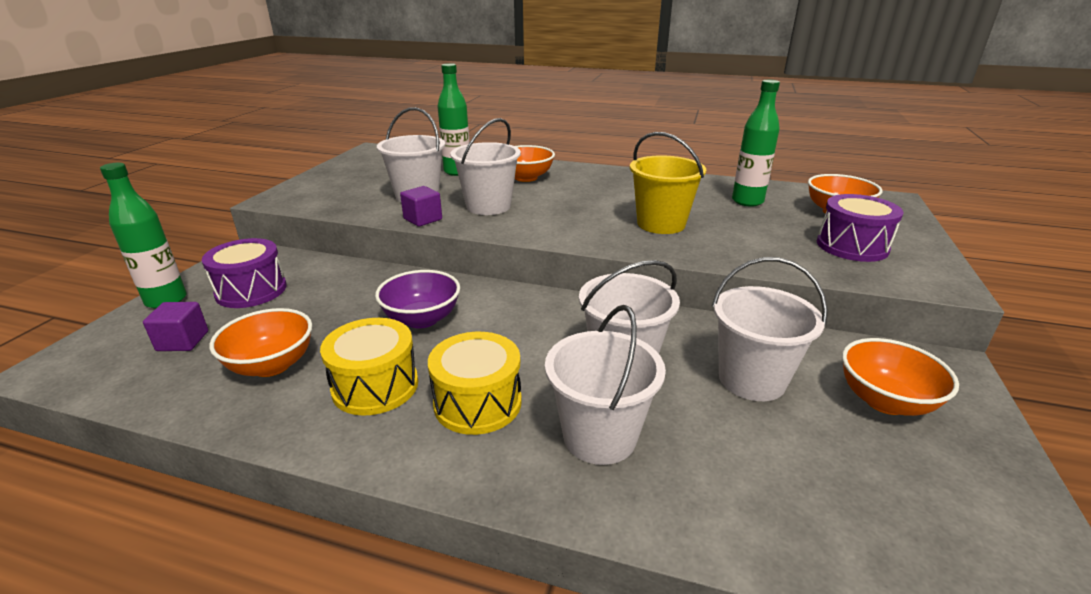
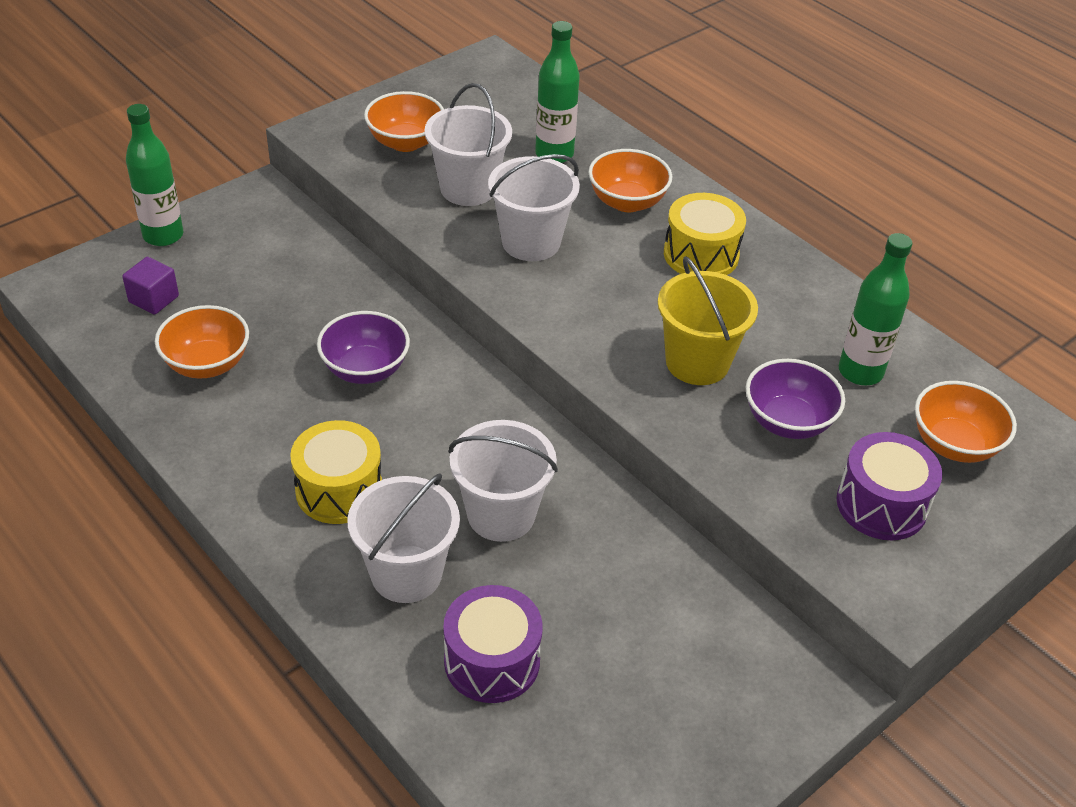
camera: 30 degrees right, 15 degrees up
(251, 290) = (240, 255): purple drum -> purple drum (492, 661)
(375, 386) = (272, 429): yellow drum -> yellow drum (701, 255)
(423, 219) = (441, 236): purple cube -> none
(748, 231) = (788, 422): none -> purple bowl
(751, 379) = (600, 595): white bucket -> none
(885, 401) = (698, 683): orange bowl -> orange bowl (405, 142)

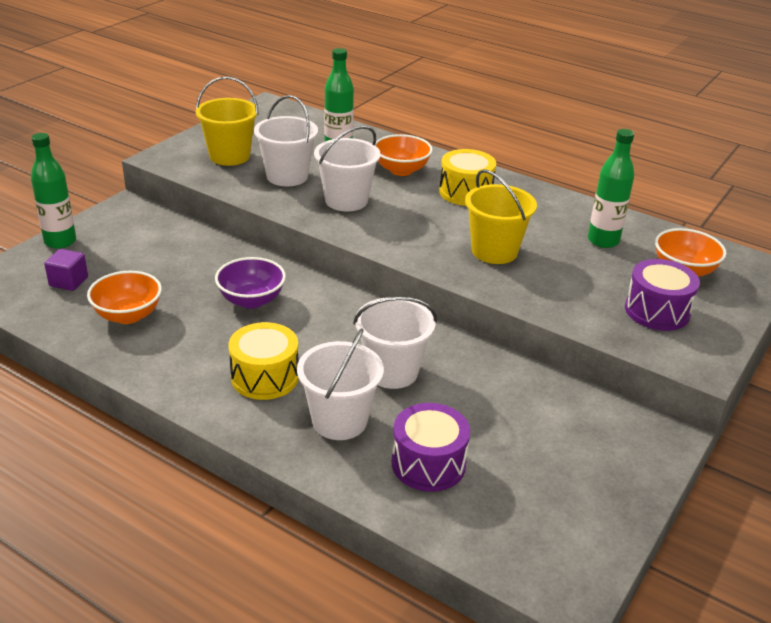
camera: 15 degrees left, 10 degrees down
(405, 142) = (229, 156): orange bowl -> yellow bucket
(788, 422) = (571, 275): purple bowl -> none

